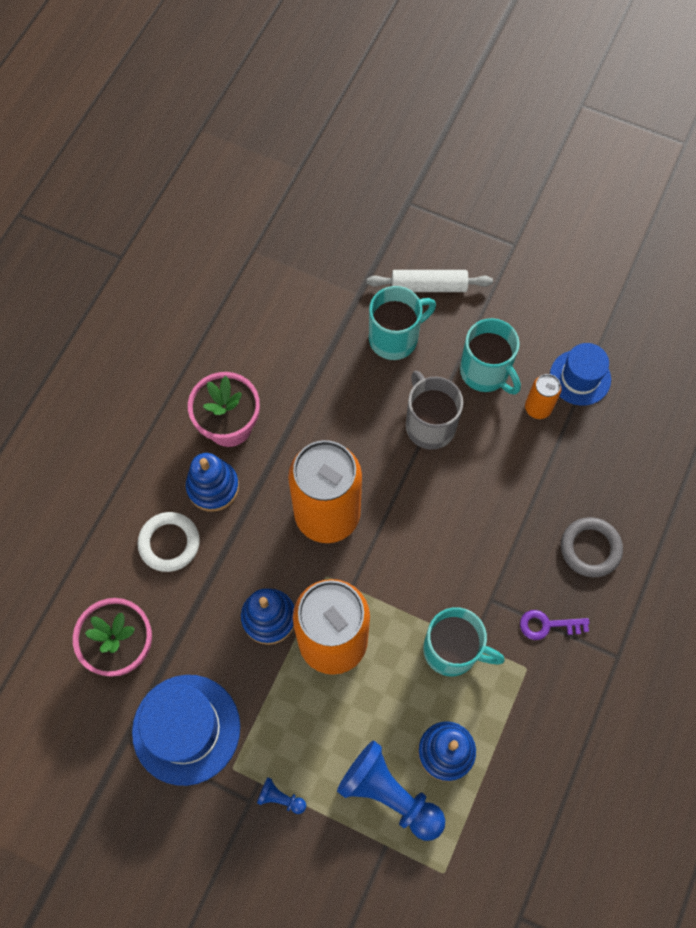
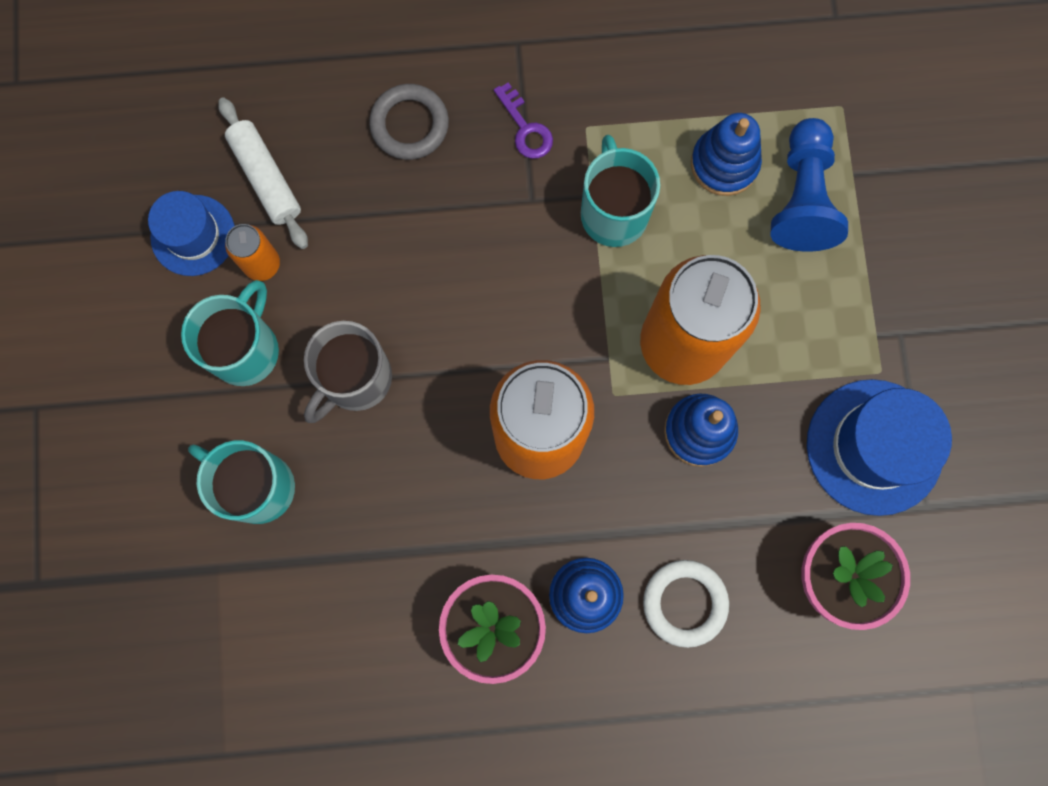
camera: 120 degrees left, 10 degrees up
(280, 798) = (877, 304): blue pawn -> none
(428, 286) = (157, 484): white rolling pin -> white rolling pin (266, 178)

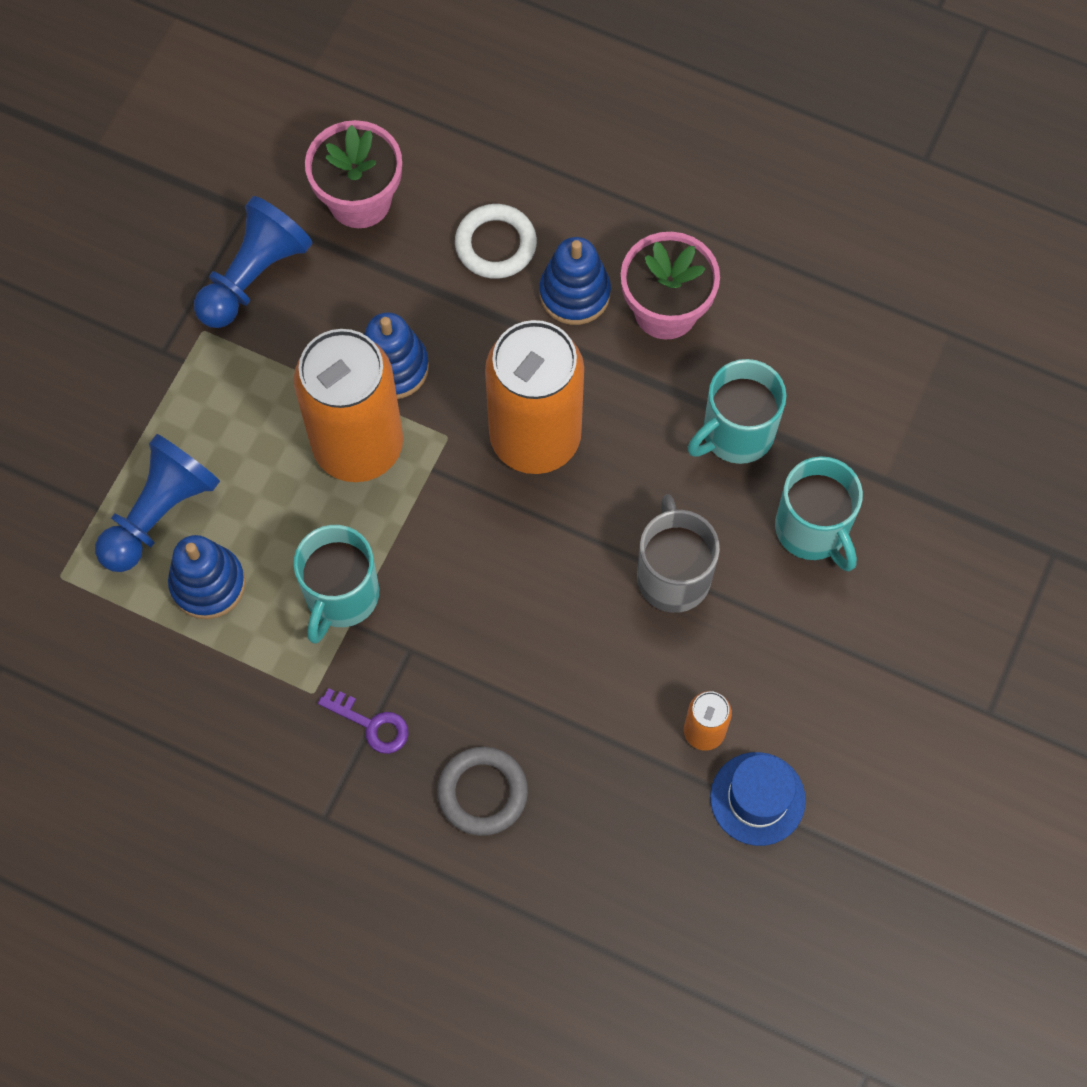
camera: 150 degrees left, 10 degrees down
(246, 349) = (761, 658): turquoise mug -> turquoise mug (736, 433)
(266, 178) = (655, 817): white rolling pin -> none
(355, 379) = (673, 575): grey mug -> grey mug turned 75 degrees counterclockwise
(526, 128) = (371, 724): purple key -> purple key turned 120 degrees clockwise
(874, 447) = (254, 276): blue hat -> blue pawn

